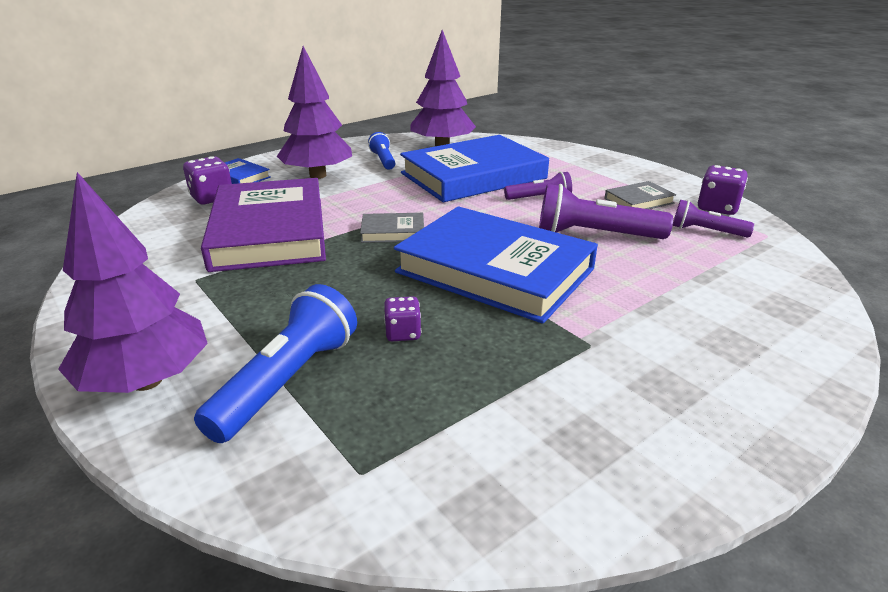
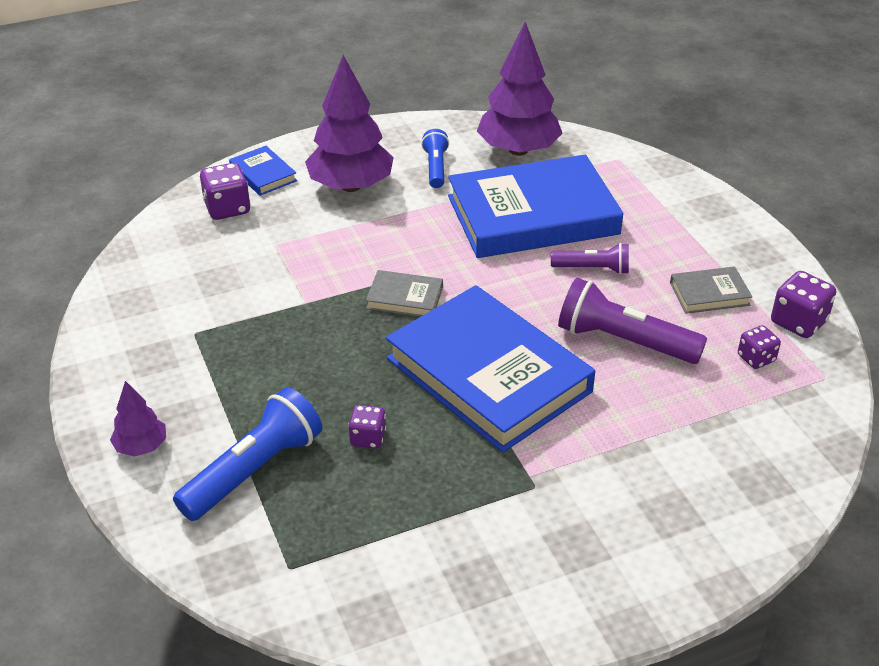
camera: 15 degrees right, 10 degrees up
(147, 381) = (141, 447): purple tree -> purple tree, size x0.49
(270, 232) = (277, 276): purple book -> none
(706, 231) = (756, 358): purple flashlight -> purple dice

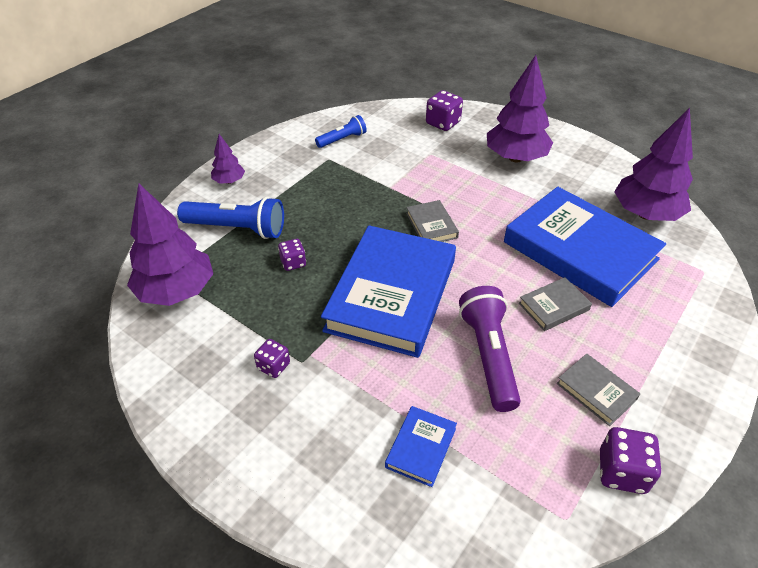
camera: 60 degrees right, 5 degrees up
(263, 174) = (487, 121): blue book -> blue book (421, 448)
(326, 570) = (176, 291): none -> purple tree
(435, 168) = (577, 184): blue flashlight -> blue flashlight (342, 139)
(592, 269) = (553, 306): purple flashlight -> grey book
(756, 358) = (544, 454): purple dice -> purple dice (273, 366)

